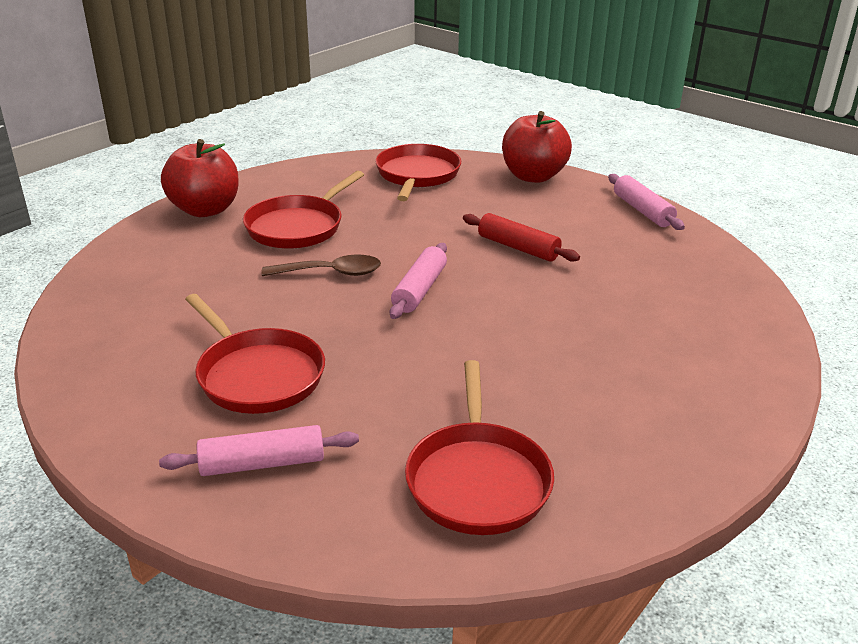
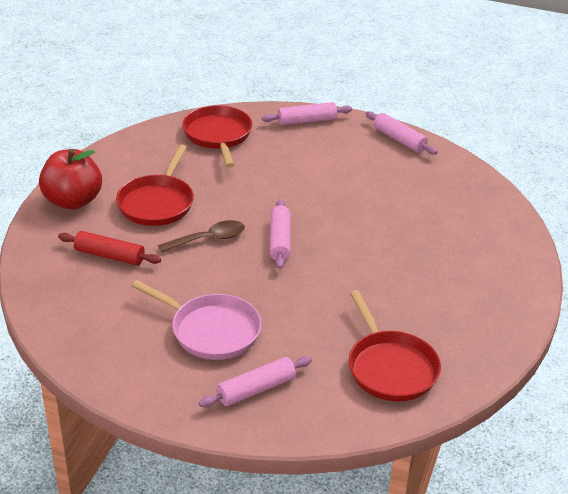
camera: 20 degrees left, 5 degrees up
(257, 375) = (211, 330): red pan -> pink pan
(518, 247) = (328, 190): red rolling pin -> red rolling pin (109, 255)
(533, 176) = (306, 121): red apple -> pink rolling pin

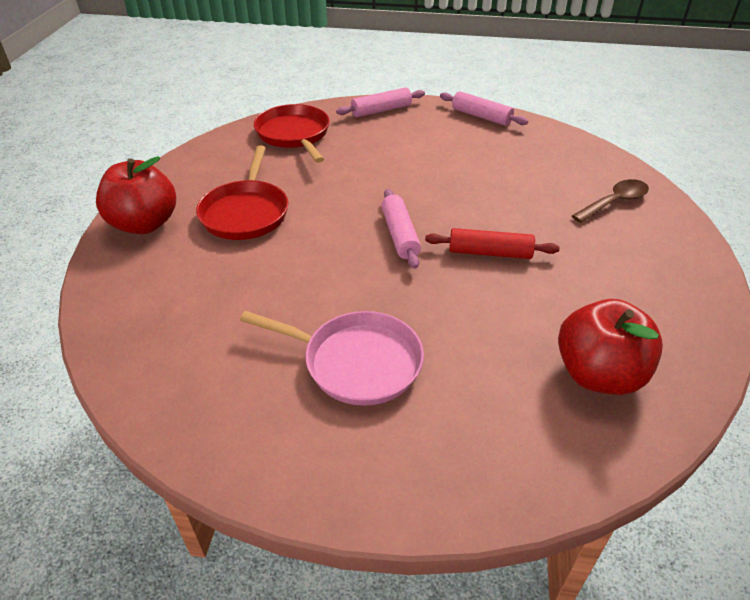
camera: 10 degrees left, 5 degrees up
(109, 255) = (202, 283): red rolling pin -> red rolling pin (489, 252)
(208, 239) = (317, 245): brown spoon -> brown spoon (614, 202)
(256, 389) = (444, 439): pink rolling pin -> none
(390, 367) = (598, 374): red pan -> red apple

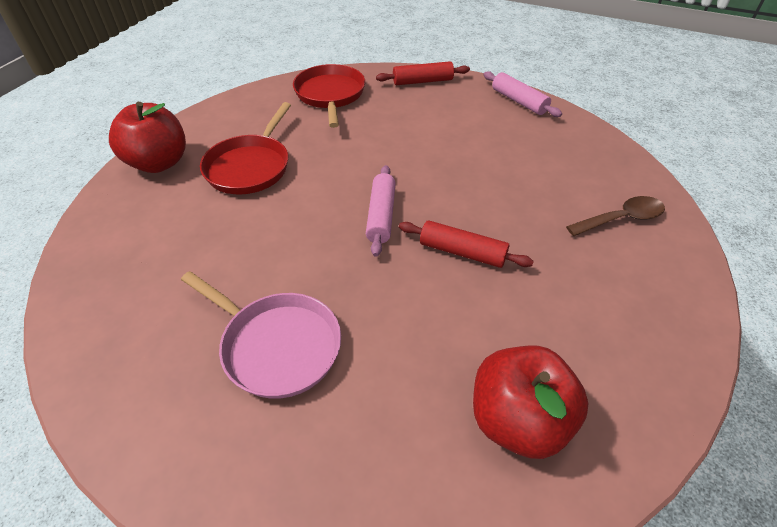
camera: 15 degrees right, 5 degrees up
(381, 110) = (422, 81): pink rolling pin -> red rolling pin

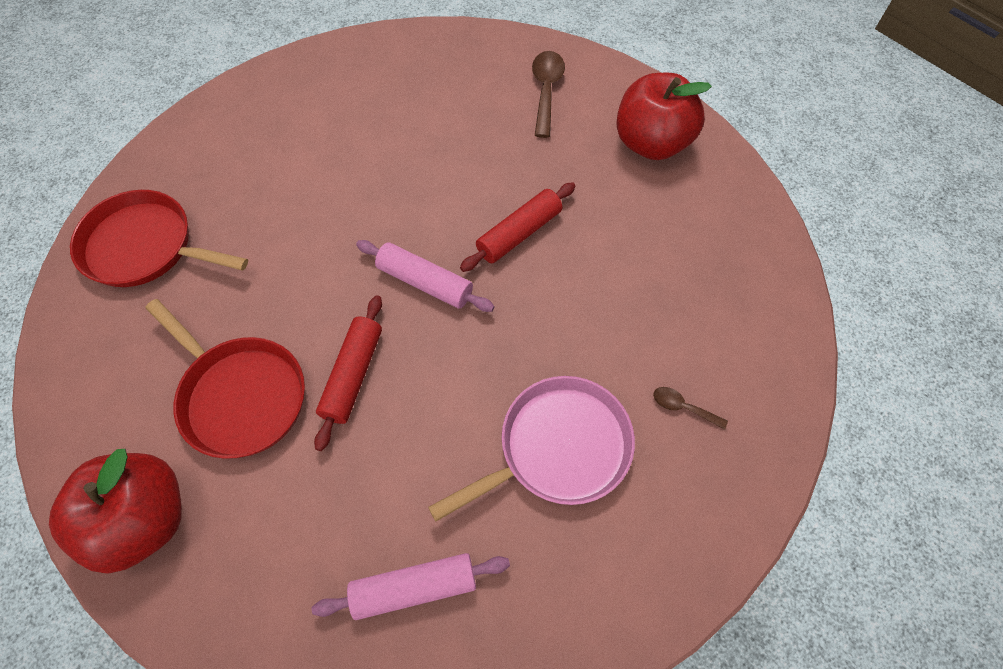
camera: 65 degrees left, 15 degrees up
(358, 433) = (683, 407): none -> brown spoon
(422, 81) = (200, 134): red rolling pin -> red rolling pin (353, 375)
(518, 420) = (715, 282): red apple -> red apple (651, 143)
(519, 101) = (317, 66): pink rolling pin -> pink rolling pin (414, 588)

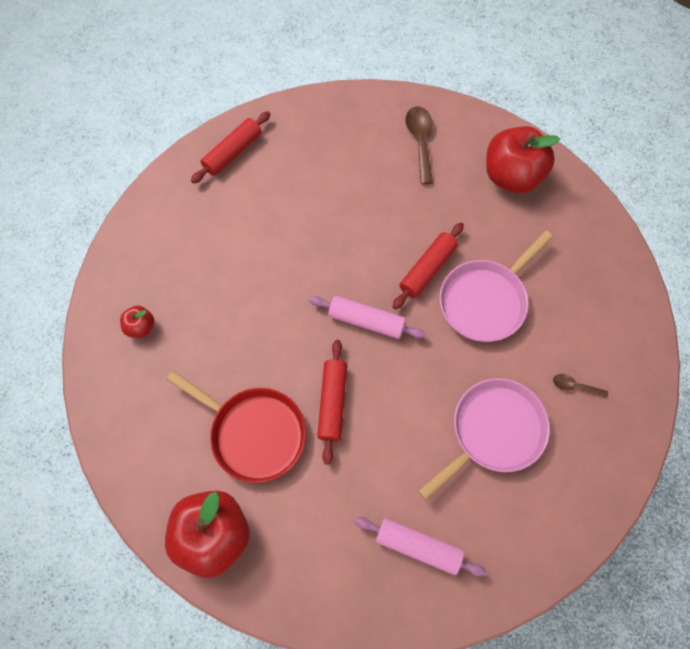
camera: 10 degrees left, 5 degrees up
(145, 247) = (141, 327): red pan -> red apple
(320, 74) = (233, 152): none -> red rolling pin
(414, 588) = (418, 547): pink rolling pin -> pink rolling pin turned 45 degrees clockwise
(585, 281) = (485, 300): none -> pink pan

